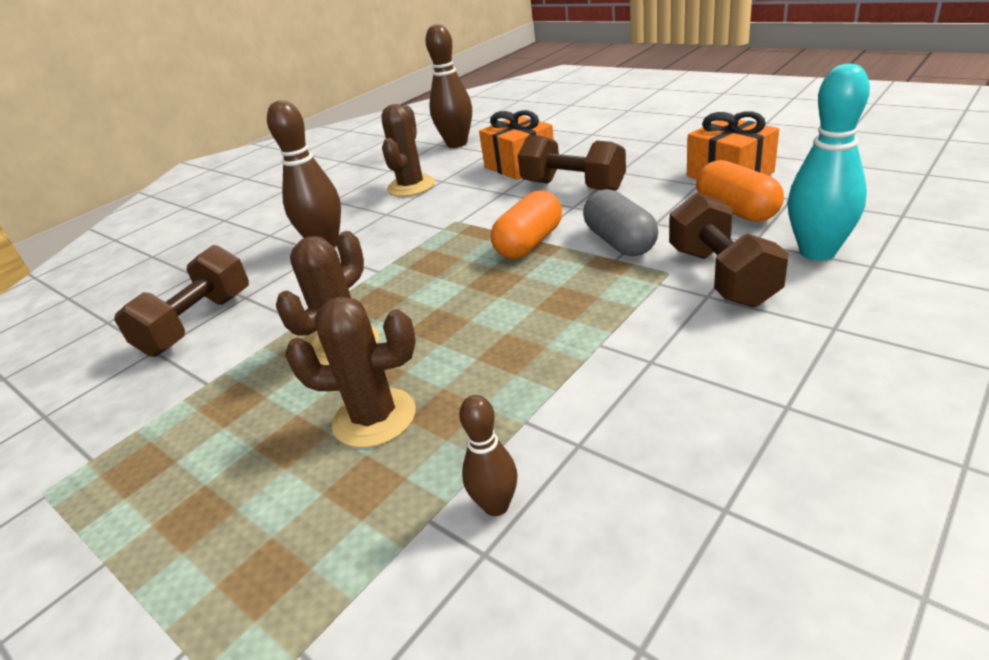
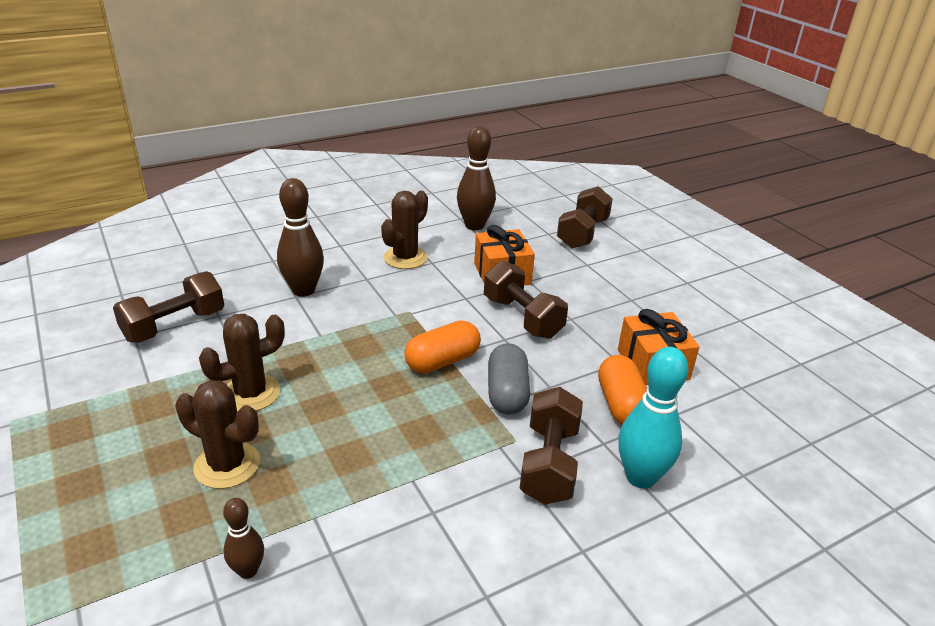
camera: 15 degrees right, 0 degrees up
(564, 117) = (582, 233): none -> brown dumbbell

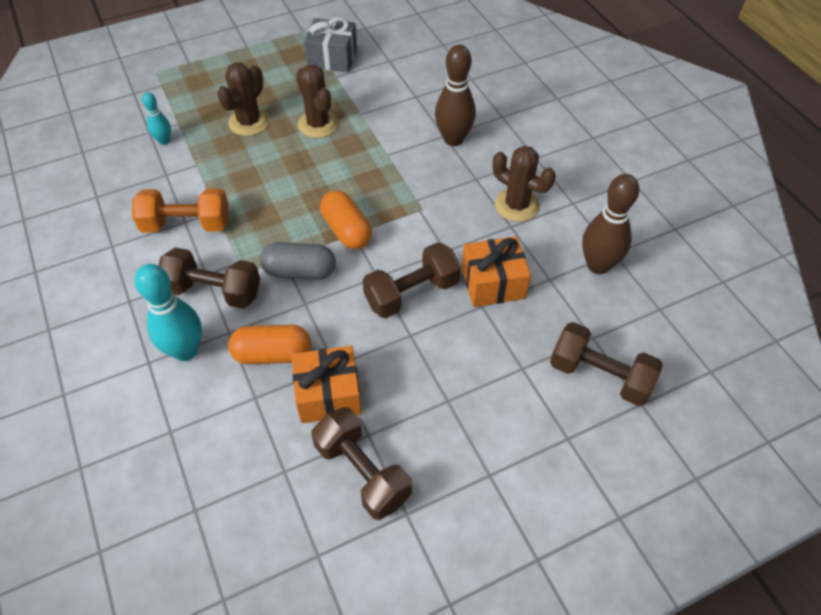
camera: 95 degrees right, 20 degrees up
(103, 387) = (332, 58): none -> grey gift
(174, 325) = (402, 76): brown dumbbell -> brown dumbbell (362, 472)
(248, 570) = (164, 141): brown bowling pin -> turquoise bowling pin
(439, 508) = (186, 224): none -> orange dumbbell

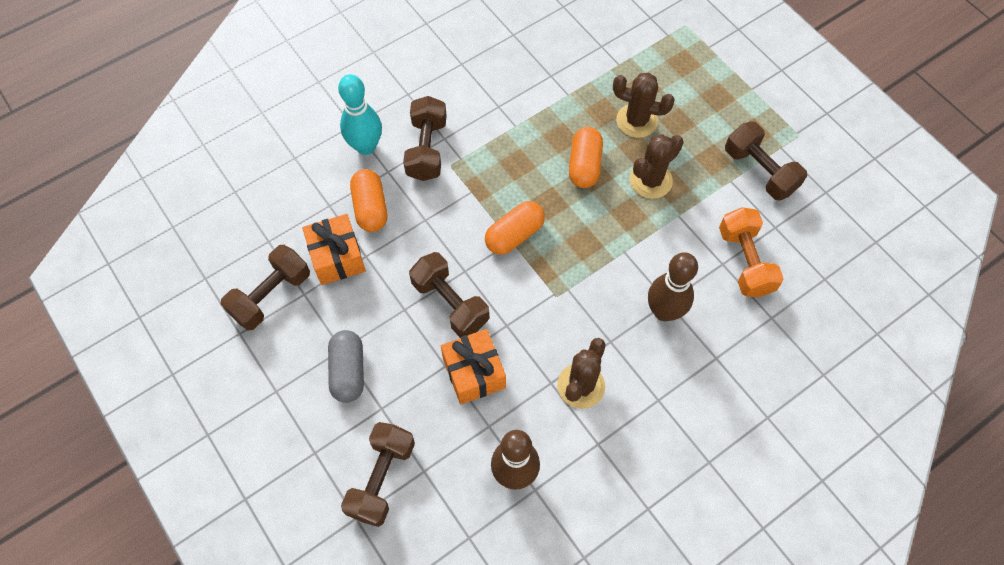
camera: 80 degrees right, 10 degrees up
(164, 141) = (592, 61): turquoise bowling pin -> none
(186, 224) = (495, 108): orange dumbbell -> orange dumbbell (745, 261)
(284, 166) = (584, 165): none -> orange capsule
(300, 271) = (459, 208): grey capsule -> grey capsule (348, 371)
(332, 58) = (759, 171): grey gift -> brown dumbbell

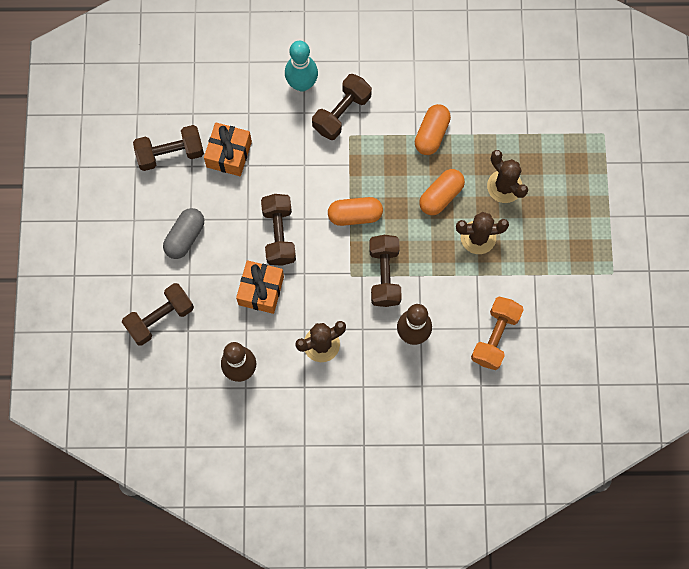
camera: 35 degrees right, 10 degrees up
(370, 208) = (274, 132): orange capsule -> orange capsule (431, 134)
(759, 171) = (561, 281): brown dumbbell -> brown dumbbell (384, 275)

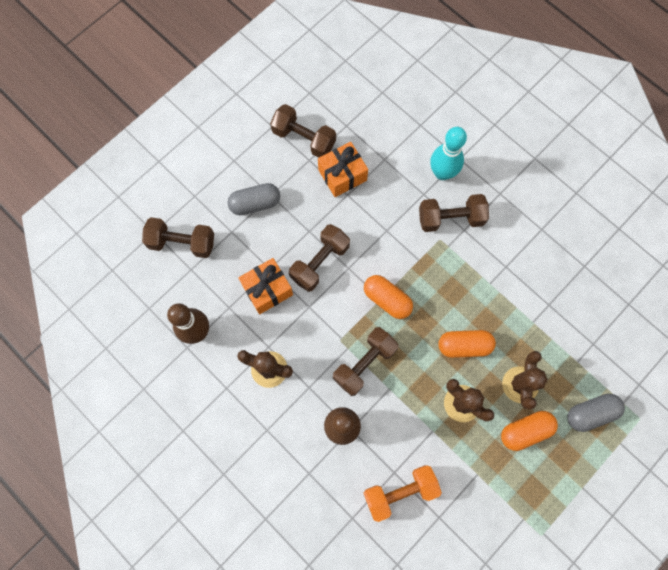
camera: 45 degrees right, 0 degrees up
(431, 134) = (502, 294): orange capsule -> orange capsule (525, 431)
(569, 161) = (590, 413): none -> grey capsule

